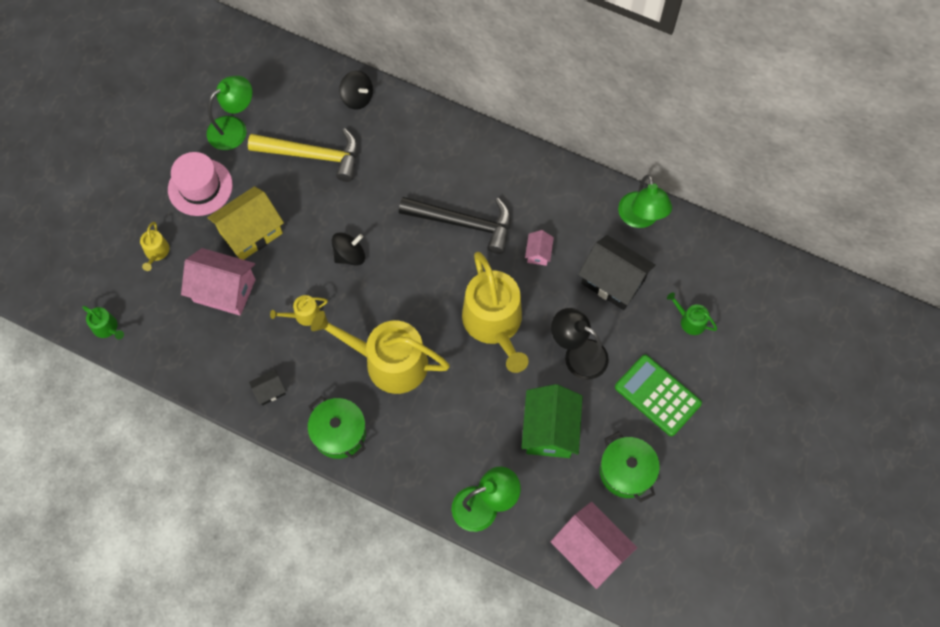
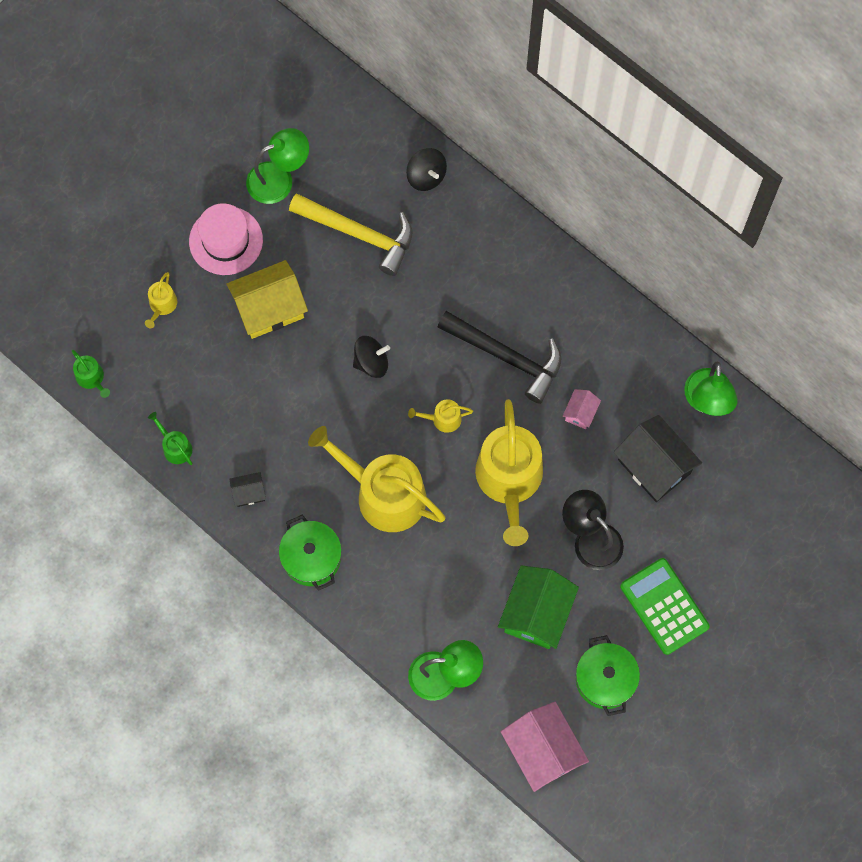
camera: 15 degrees right, 5 degrees up
(224, 290) = (226, 368): pink house -> none
(303, 315) = (305, 418): yellow watering can -> yellow watering can (442, 419)
(690, 321) = (726, 533): green watering can -> green watering can (175, 447)

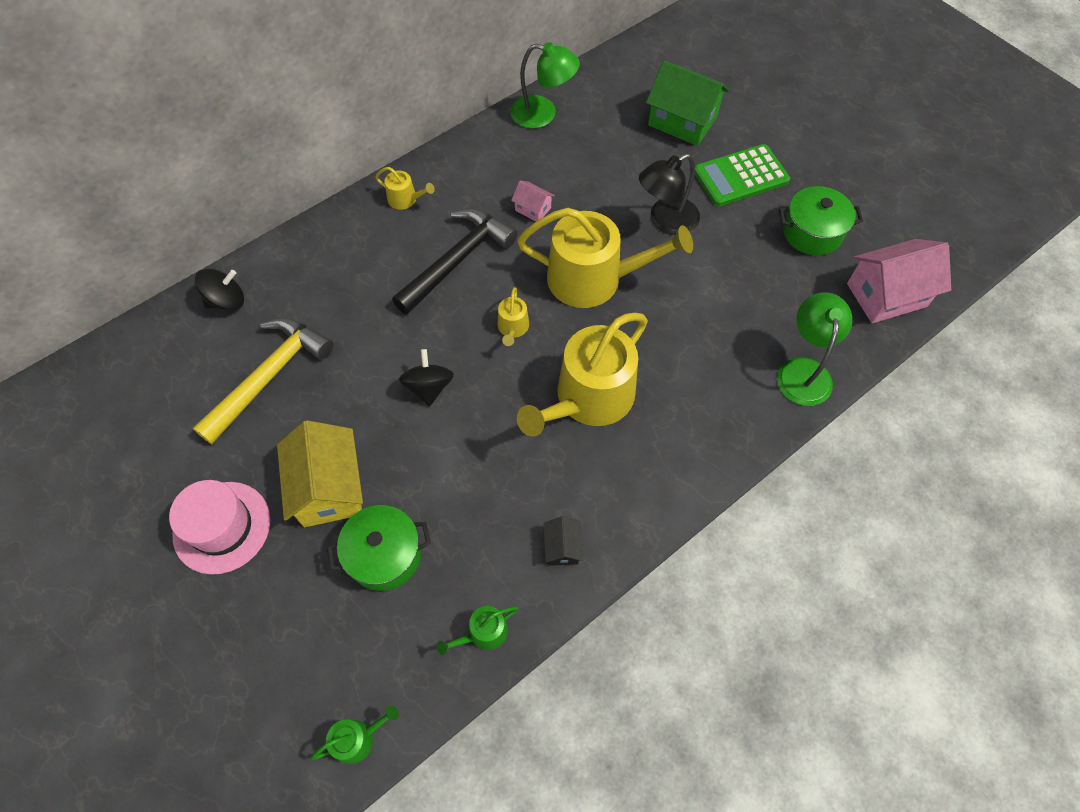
camera: 80 degrees left, 10 degrees down
(162, 305) = (282, 622): yellow watering can -> yellow watering can (405, 199)
(279, 179) = (165, 452): green lamp -> none
(311, 558) = (655, 486): green pot -> green pot (384, 555)
(536, 613) = (740, 277): green house -> green house (682, 121)
(654, 466) = (600, 162): black house -> none

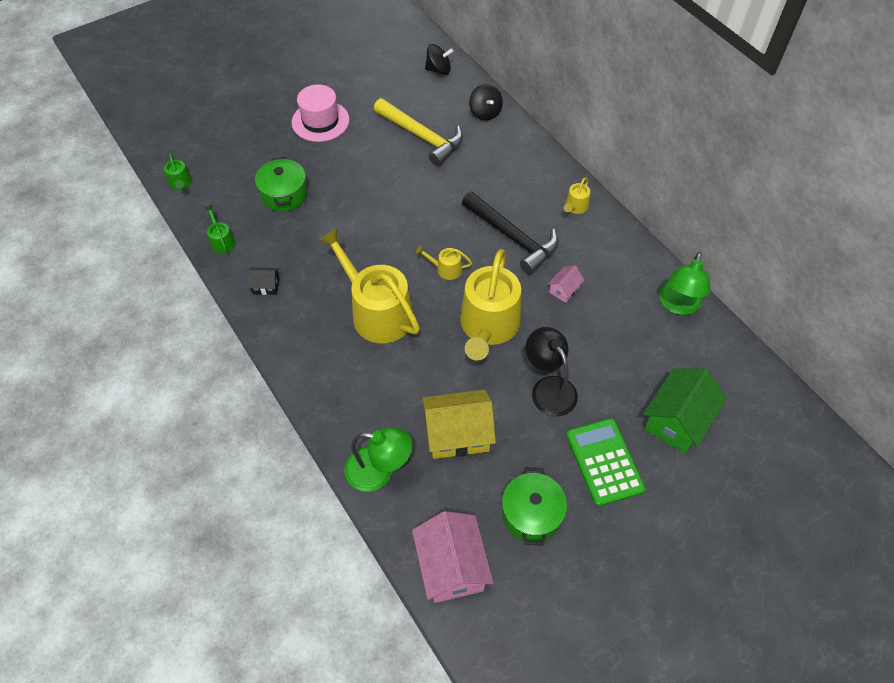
camera: 95 degrees right, 5 degrees down
(329, 488) = (335, 168): yellow house -> yellow house (457, 434)
(429, 387) = (401, 218): black spinning top -> black spinning top (438, 70)

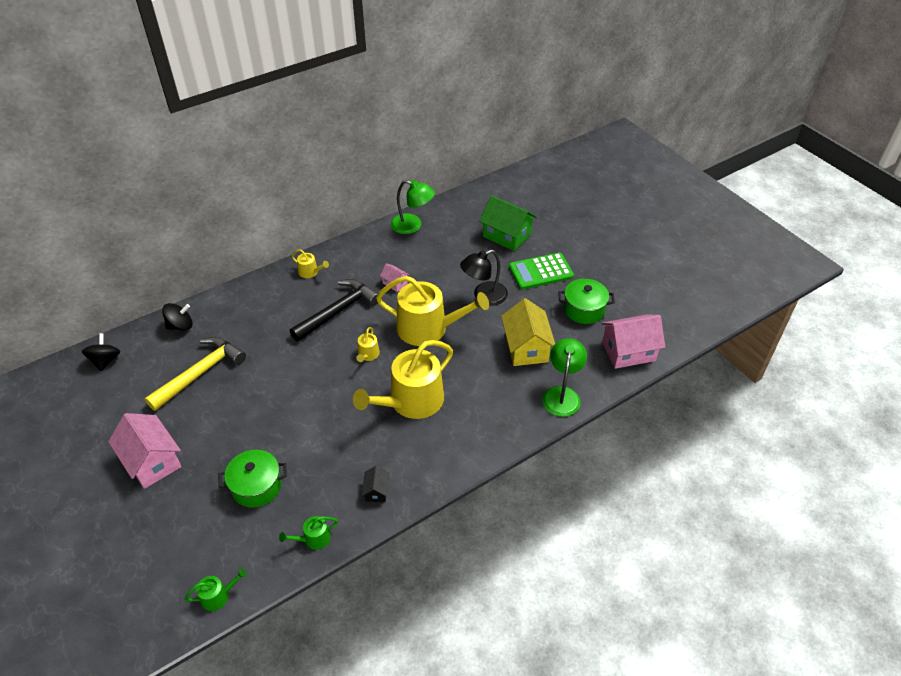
camera: 90 degrees left, 10 degrees down
(320, 121) = (152, 461): pink hat -> pink house

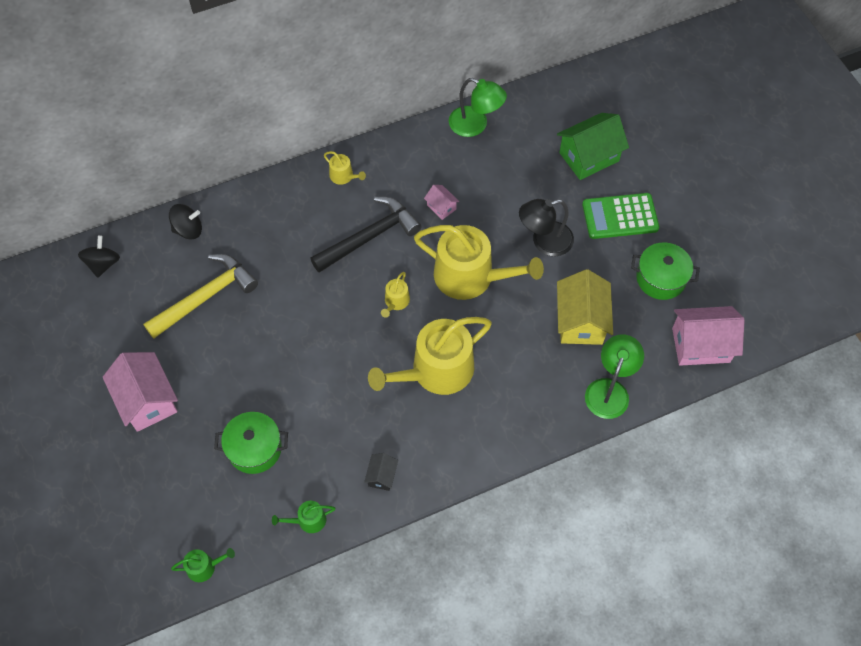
camera: 10 degrees right, 15 degrees up
(507, 235) = (589, 157): green house -> green house turned 75 degrees counterclockwise

